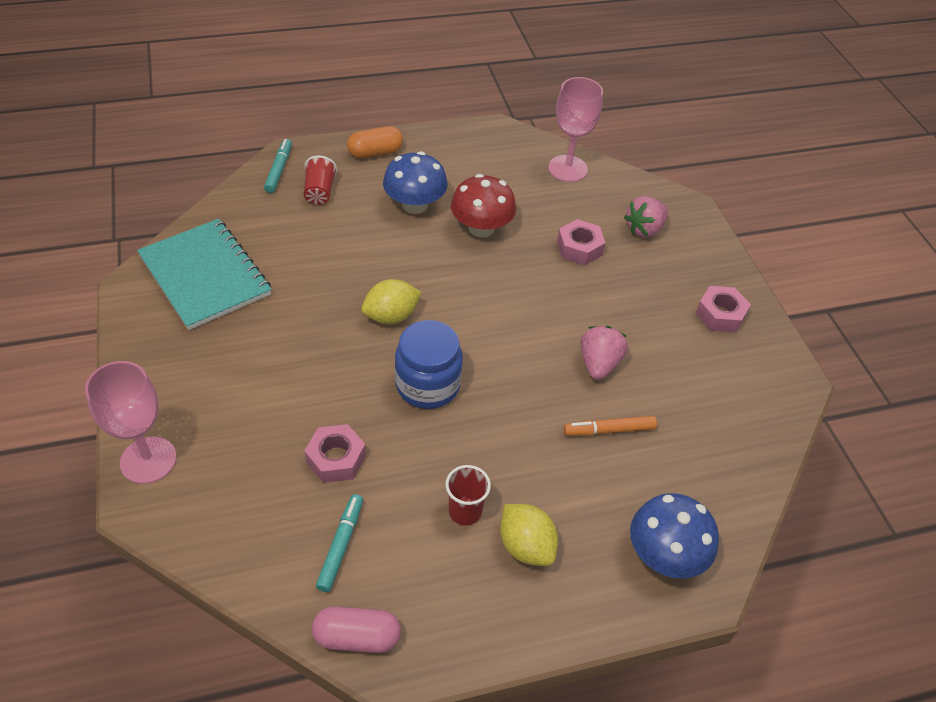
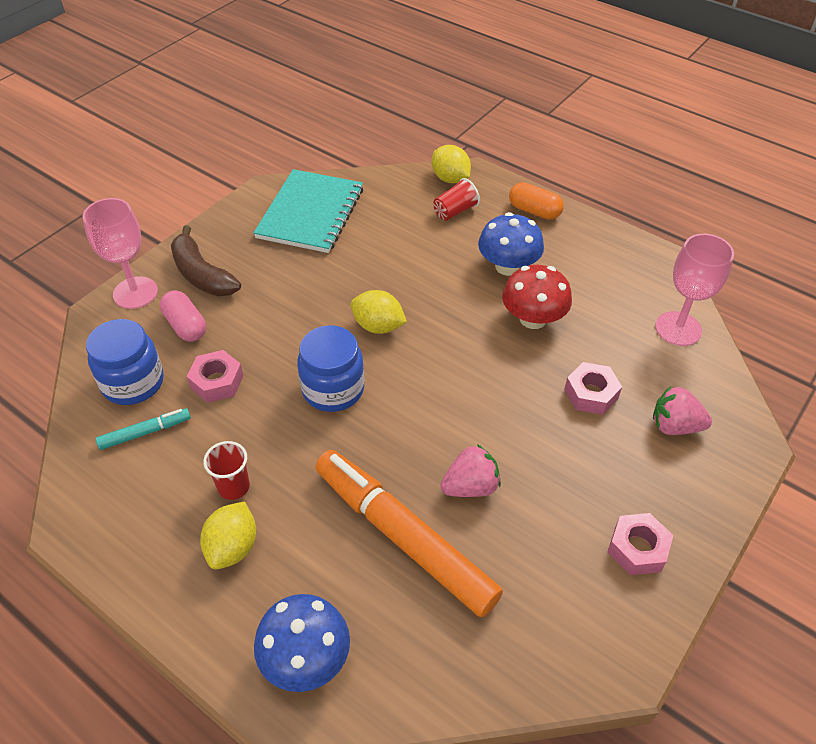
camera: 55 degrees right, 0 degrees up
(187, 395) = (202, 274): none -> brown banana
(268, 524) = (133, 383): none -> blue jar
(279, 170) = (450, 179): turquoise marker -> yellow lemon
(357, 637) = (77, 490): pink capsule -> pink capsule (185, 326)
(609, 430) = (403, 537): orange marker -> orange marker, size x2.29

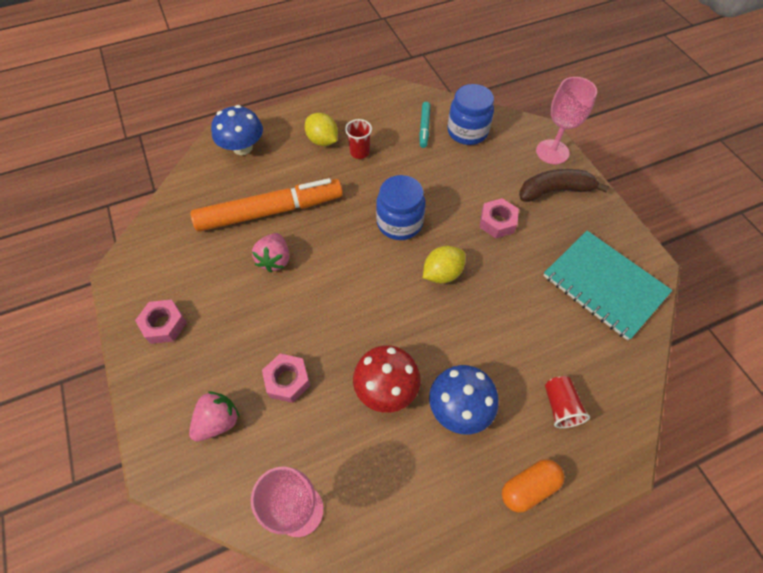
camera: 120 degrees right, 10 degrees up
(185, 326) = (505, 168): pink capsule -> none
(217, 382) = (444, 168): pink nut -> pink nut (497, 222)
(450, 179) = (617, 432): yellow lemon -> none

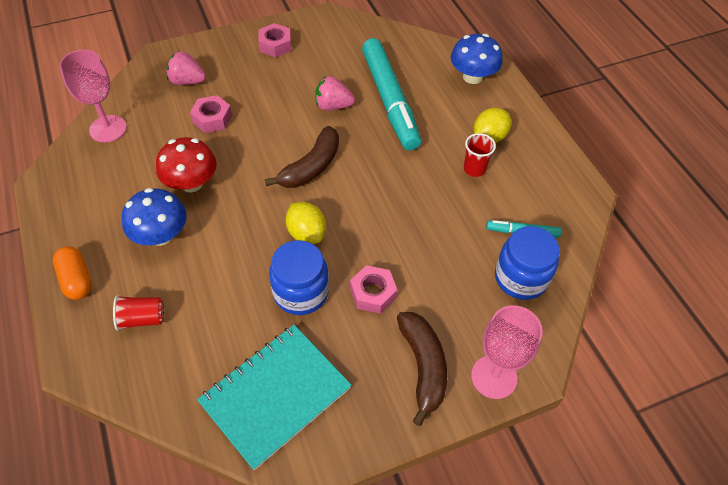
camera: 90 degrees right, 5 degrees down
(218, 421) = (187, 81): pink strawberry -> pink strawberry turned 150 degrees clockwise
(270, 211) = (390, 100): orange marker -> turquoise marker
(360, 275) = (311, 167): none -> brown banana
(399, 223) = (374, 200): blue jar -> blue jar (301, 292)

